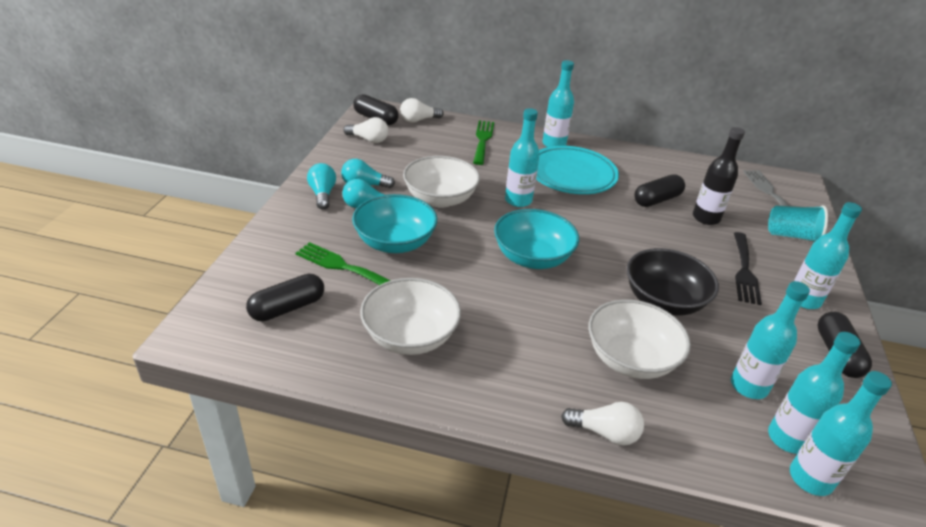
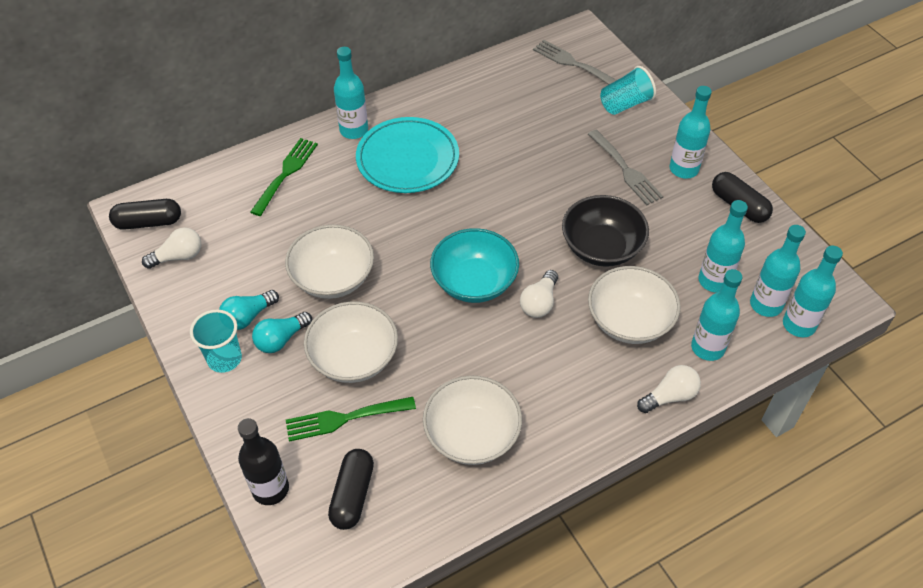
camera: 40 degrees left, 15 degrees up
(322, 194) = (224, 359): turquoise light bulb -> turquoise cup
(395, 242) = (354, 358): turquoise bowl -> white bowl
(418, 120) = (194, 192): white light bulb -> white light bulb (539, 302)
(483, 140) = (286, 173): green fork -> green fork turned 60 degrees clockwise
(518, 200) = (398, 227): turquoise bottle -> turquoise bottle (707, 347)
(657, 200) = (501, 138): black capsule -> none
(706, 218) = (553, 131): black bottle -> black bottle (270, 489)
(744, 271) = (626, 170): black fork -> grey fork

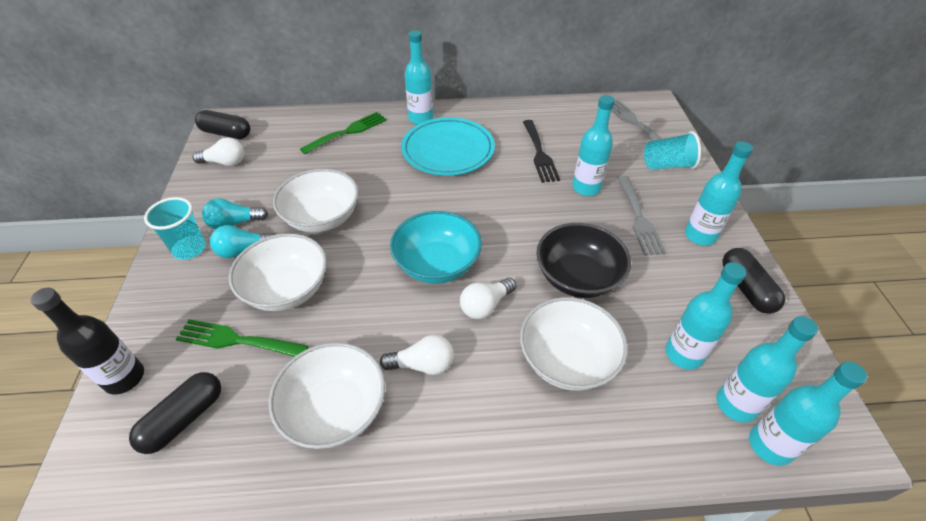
camera: 25 degrees right, 5 degrees down
(501, 131) = (539, 153): none -> black fork
(669, 396) = (569, 463): white light bulb -> white light bulb (422, 365)
(707, 347) = (642, 425): turquoise bottle -> turquoise bottle (586, 188)

